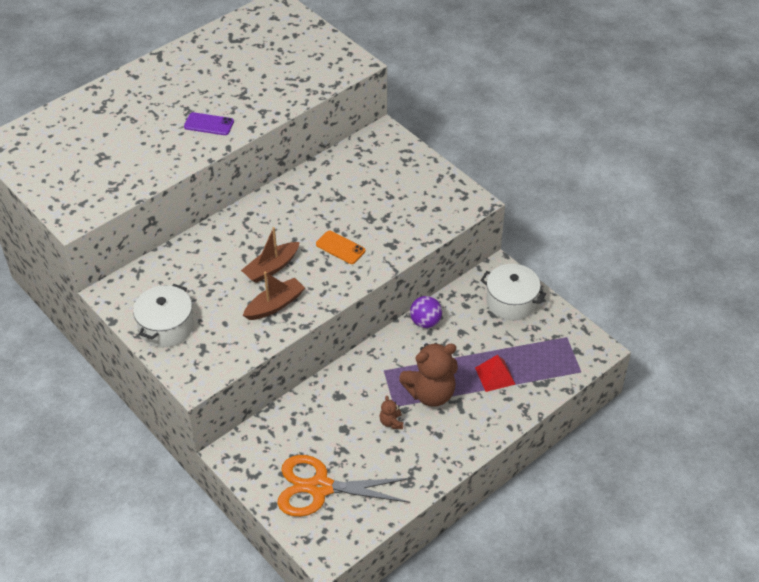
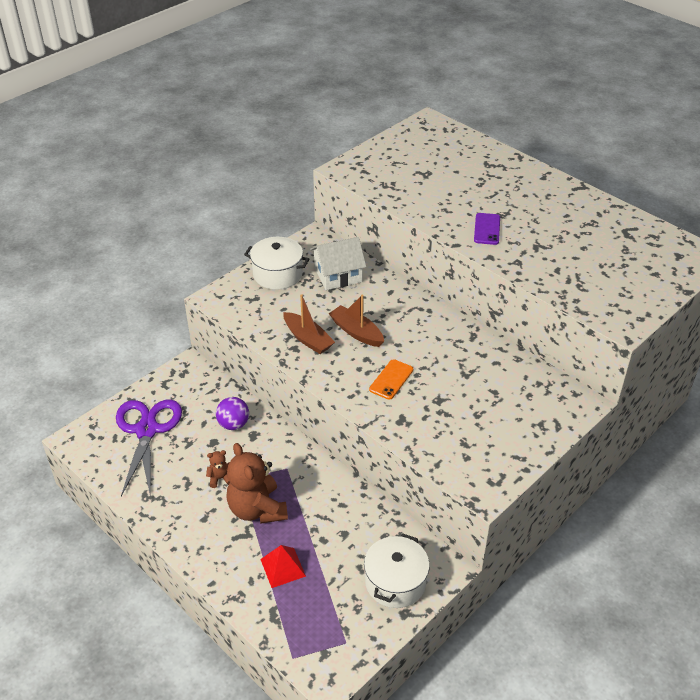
camera: 85 degrees right, 5 degrees down
(180, 277) = (338, 275): none -> white house
(319, 488) = (147, 430): orange scissors -> purple scissors
(425, 322) = (355, 500): purple ball -> purple ball (233, 424)

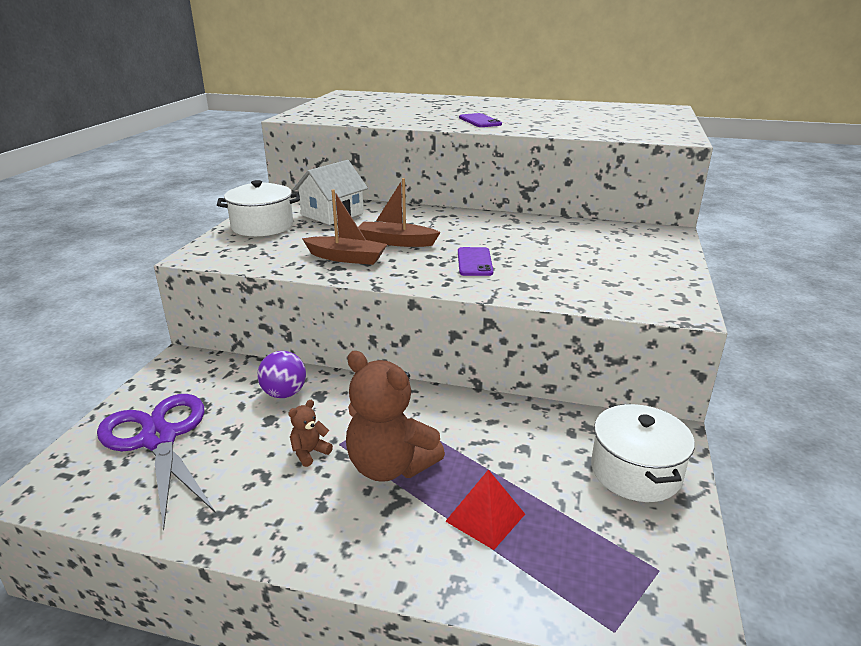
camera: 30 degrees left, 15 degrees down
(391, 379) = (474, 262): orange phone -> purple phone

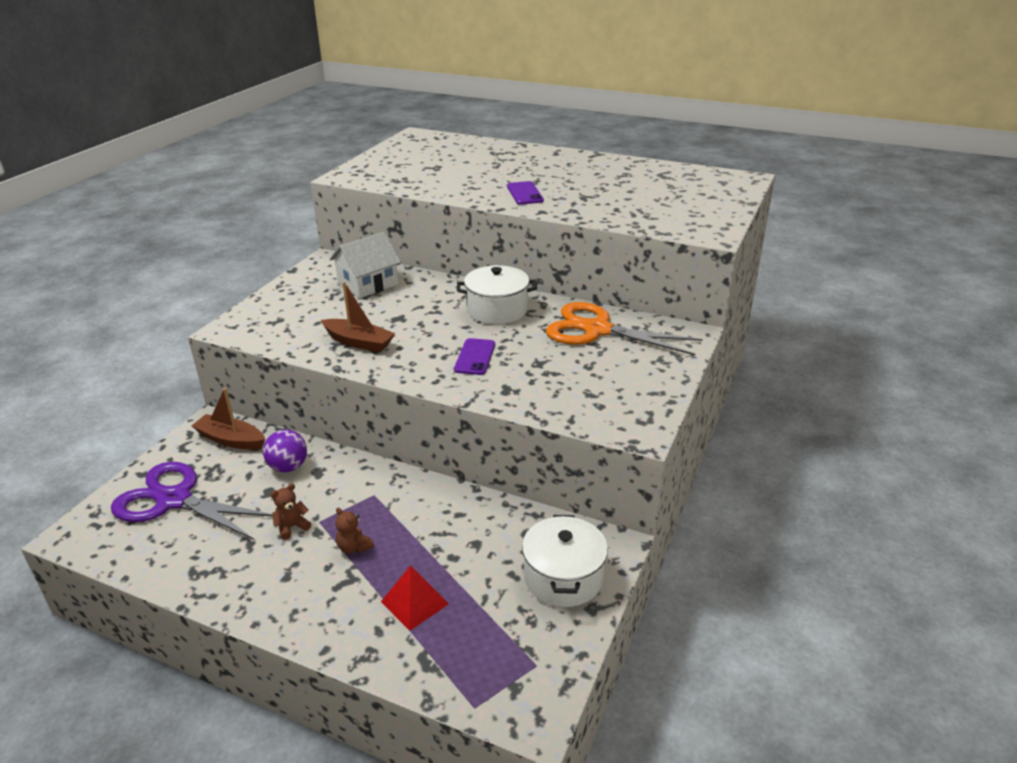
camera: 10 degrees right, 5 degrees up
(158, 439) = (173, 500): purple scissors -> purple scissors turned 45 degrees counterclockwise
(262, 226) = (297, 295): white pot -> white pot (497, 310)
(390, 466) = (354, 547): brown teddy bear -> brown teddy bear, size x0.44
(396, 242) = (413, 325): brown boat -> brown boat (231, 440)
(580, 235) = (596, 330): none -> orange scissors

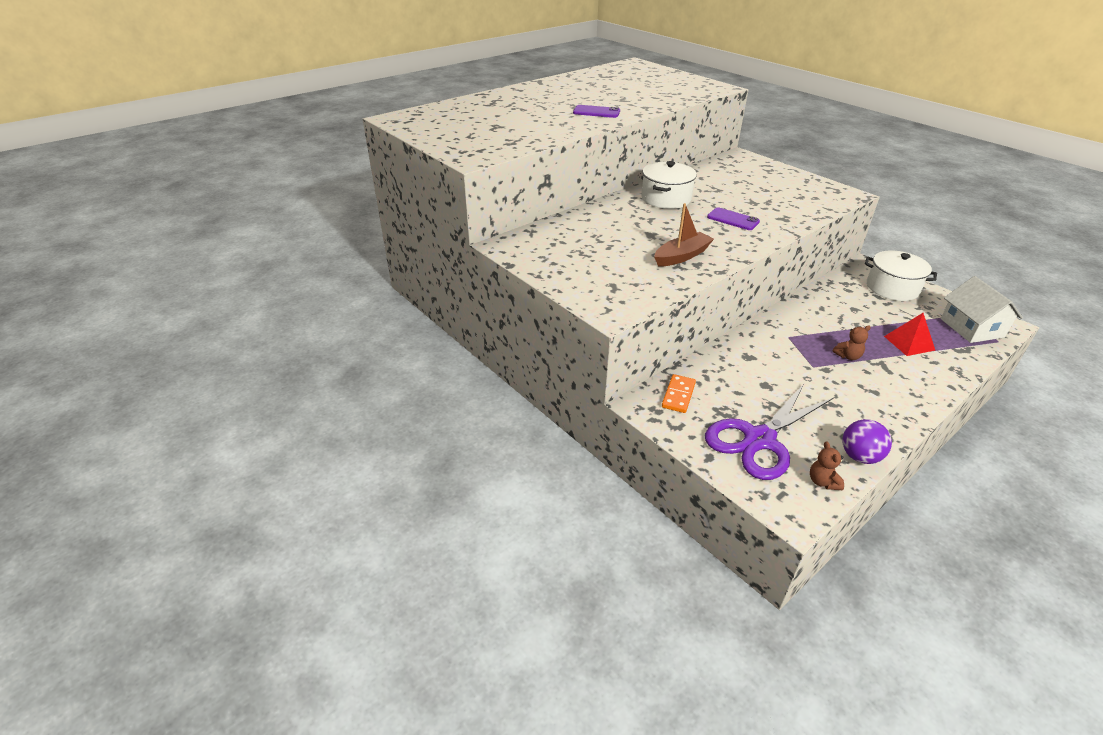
camera: 65 degrees left, 5 degrees up
(231, 440) = (678, 395): brown boat -> orange domino
(288, 467) = (735, 370): purple ball -> purple ball (859, 456)
(292, 527) = (816, 380): brown teddy bear -> brown teddy bear (822, 482)
(368, 284) = (575, 235): white house -> white house (971, 328)
(596, 330) = (718, 177): orange scissors -> none

